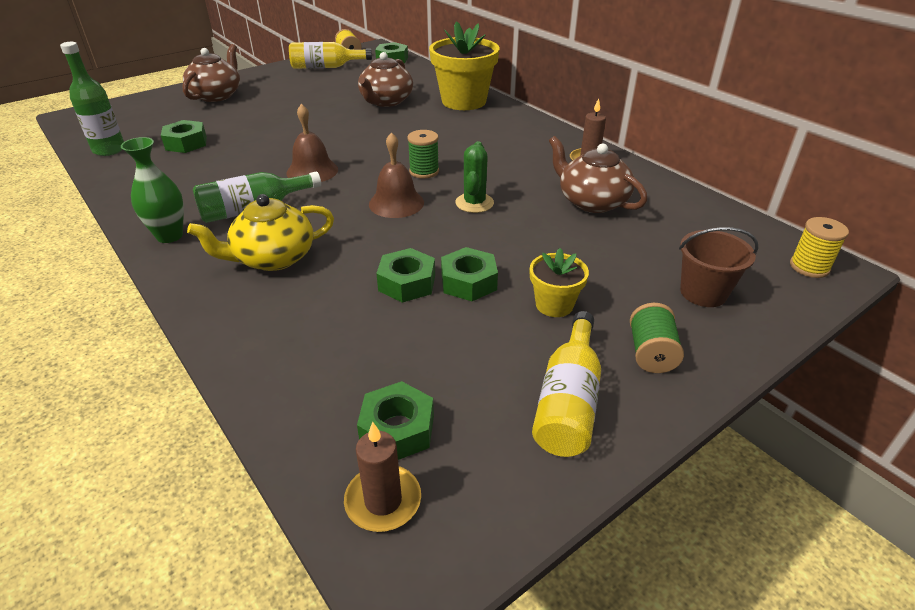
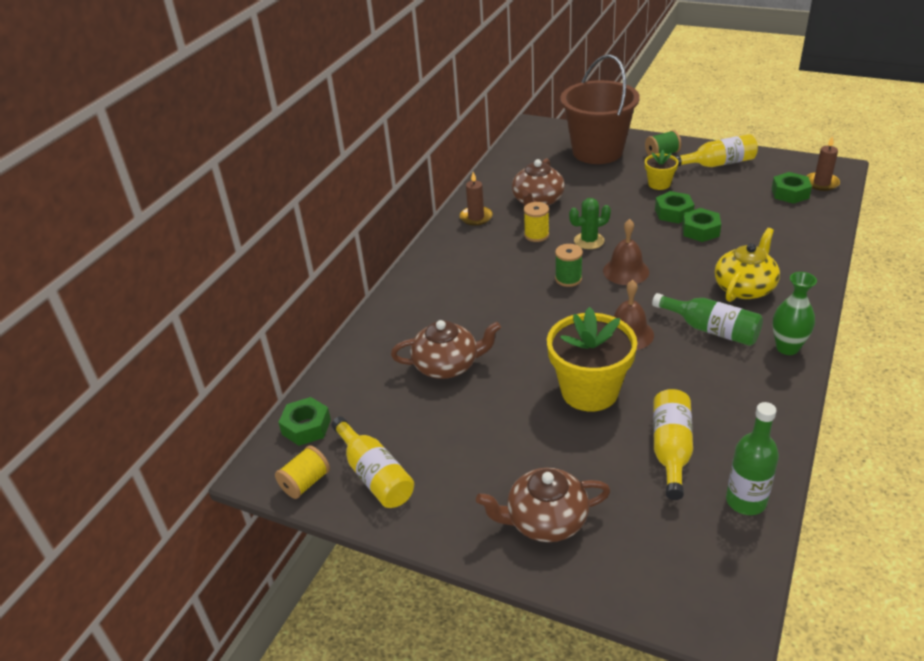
camera: 115 degrees left, 0 degrees up
(186, 143) = (671, 450): green nut -> yellow bottle
(273, 258) = (745, 287): yellow teapot -> yellow teapot turned 90 degrees counterclockwise
(464, 101) = (406, 315): yellow flower pot -> yellow flower pot (589, 391)
(703, 292) = (597, 151): brown bucket -> brown bucket, size x1.99
(809, 267) = (540, 132): yellow spool -> yellow spool (536, 235)

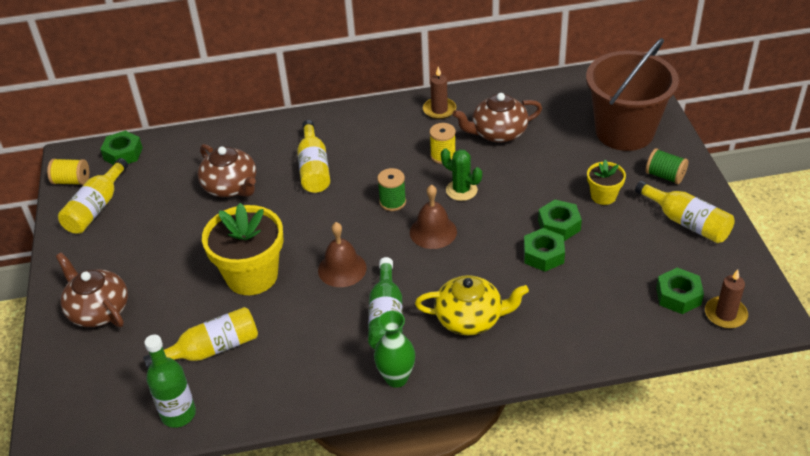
camera: 55 degrees right, 5 degrees up
(476, 306) = (314, 168): none -> yellow bottle

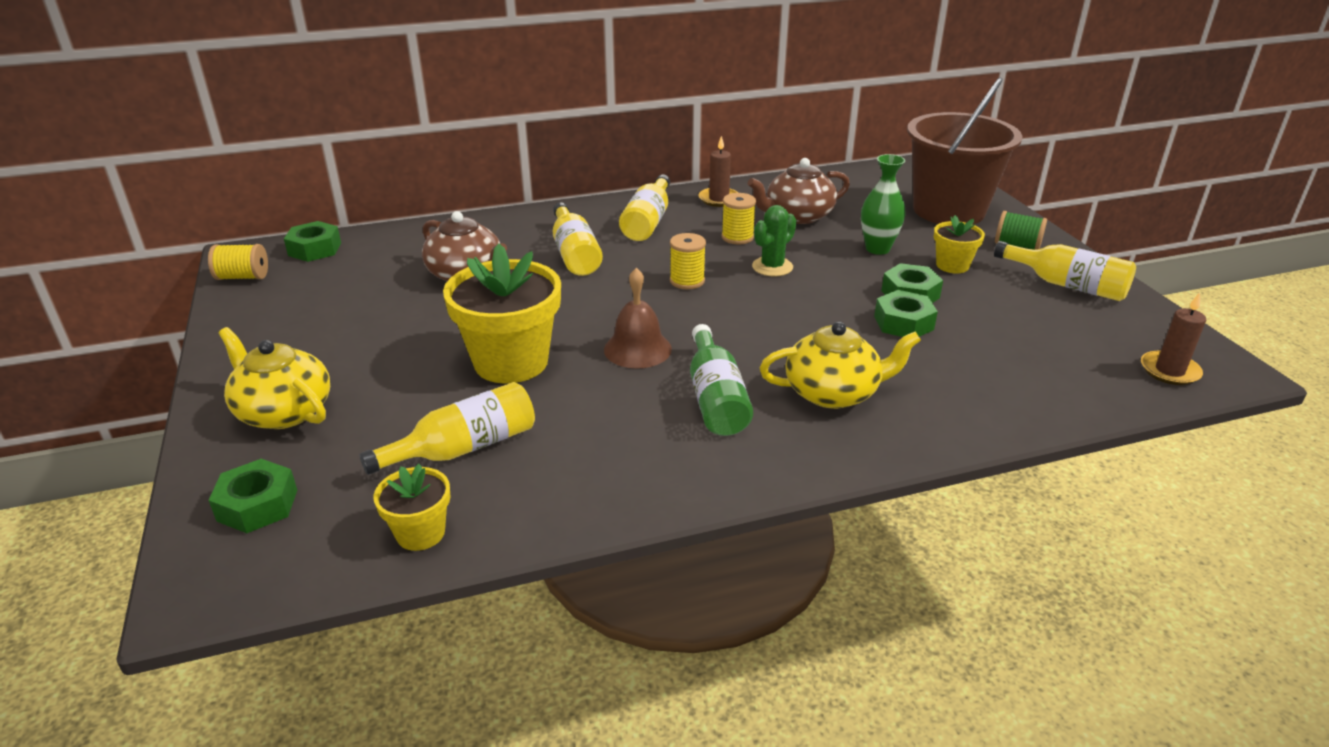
camera: 10 degrees left, 10 degrees down
(96, 208) = (278, 302): yellow bottle -> yellow bottle (648, 222)
(98, 310) = (283, 411): brown teapot -> yellow teapot
(178, 414) = (420, 533): green bottle -> yellow flower pot
(392, 202) = (687, 281): green spool -> yellow spool
(396, 378) = (752, 466): green vase -> green vase (877, 249)
(433, 232) = (750, 307): brown bell -> none
(461, 190) = (772, 267): green cactus -> green cactus turned 75 degrees counterclockwise
(678, 296) = (1098, 355): green nut -> green nut (257, 505)

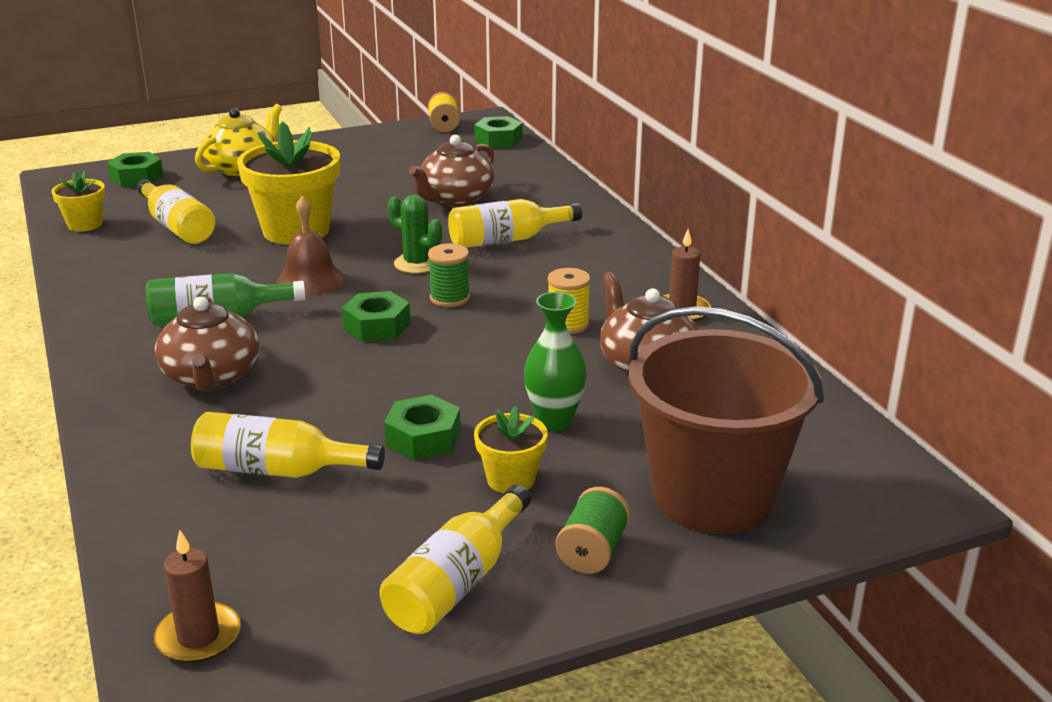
camera: 85 degrees right, 5 degrees down
(648, 222) = (598, 271): yellow bottle -> yellow bottle (278, 470)
(687, 281) = (450, 298): yellow spool -> green spool
(772, 267) = (490, 346): green cactus -> green cactus (416, 264)
(833, 393) = (211, 377): yellow teapot -> brown teapot
(903, 323) = (349, 428): green nut -> green nut (377, 326)

